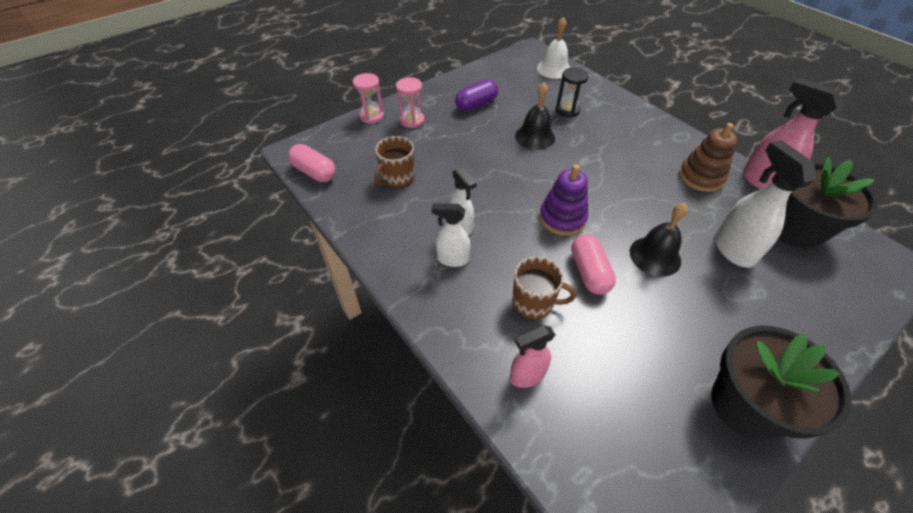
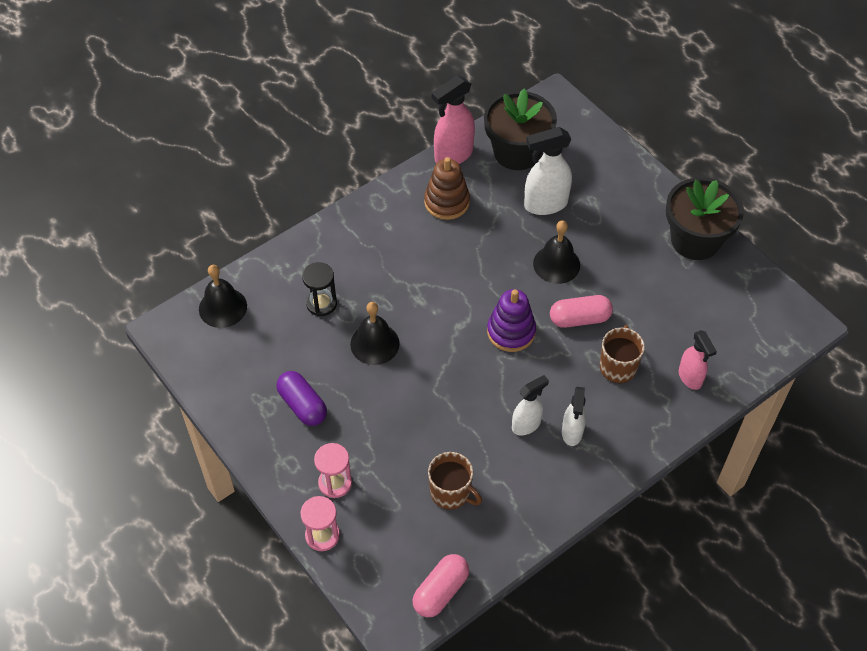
camera: 90 degrees left, 5 degrees up
(553, 69) = (223, 307): white bell -> black bell

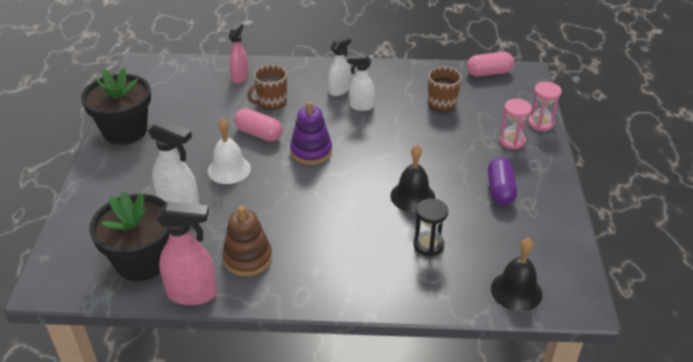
camera: 140 degrees left, 15 degrees down
(556, 264) = (229, 169): black bell -> white bell

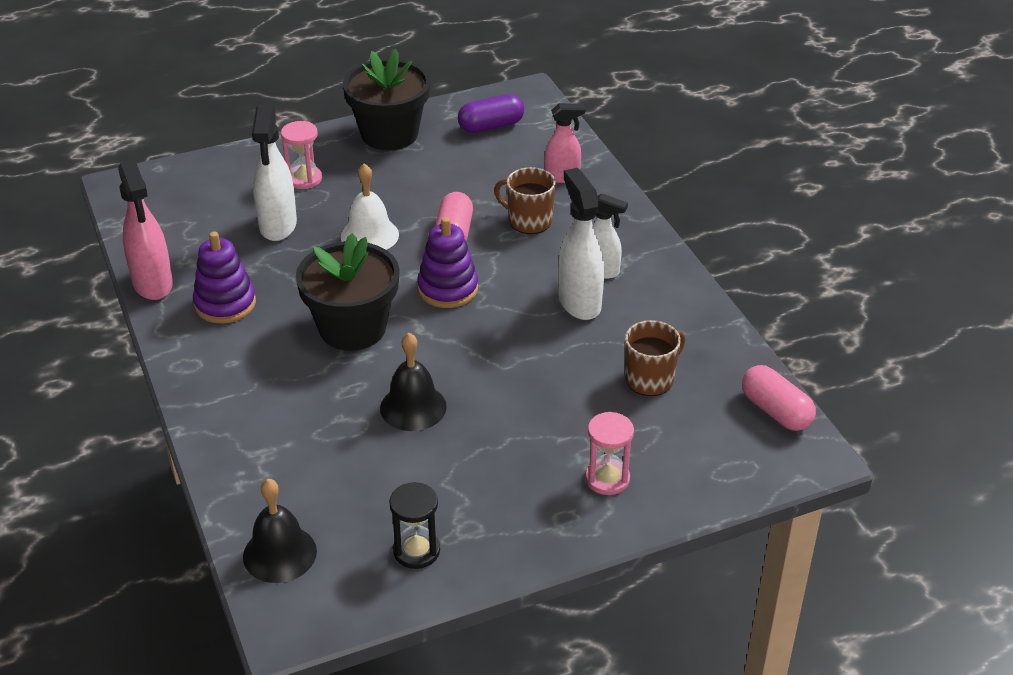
camera: 65 degrees right, 0 degrees up
(142, 261) = (184, 231): black flower pot -> black flower pot (352, 328)
(247, 258) = (225, 304): brown stacking toy -> purple stacking toy
(361, 106) = (579, 302): white spray bottle -> white spray bottle, size x1.56
(428, 245) = (325, 447): black hourglass -> black hourglass (416, 551)
(500, 190) = (480, 492): purple capsule -> purple capsule (491, 126)
(540, 123) = (679, 503): pink hourglass -> pink hourglass (304, 179)

